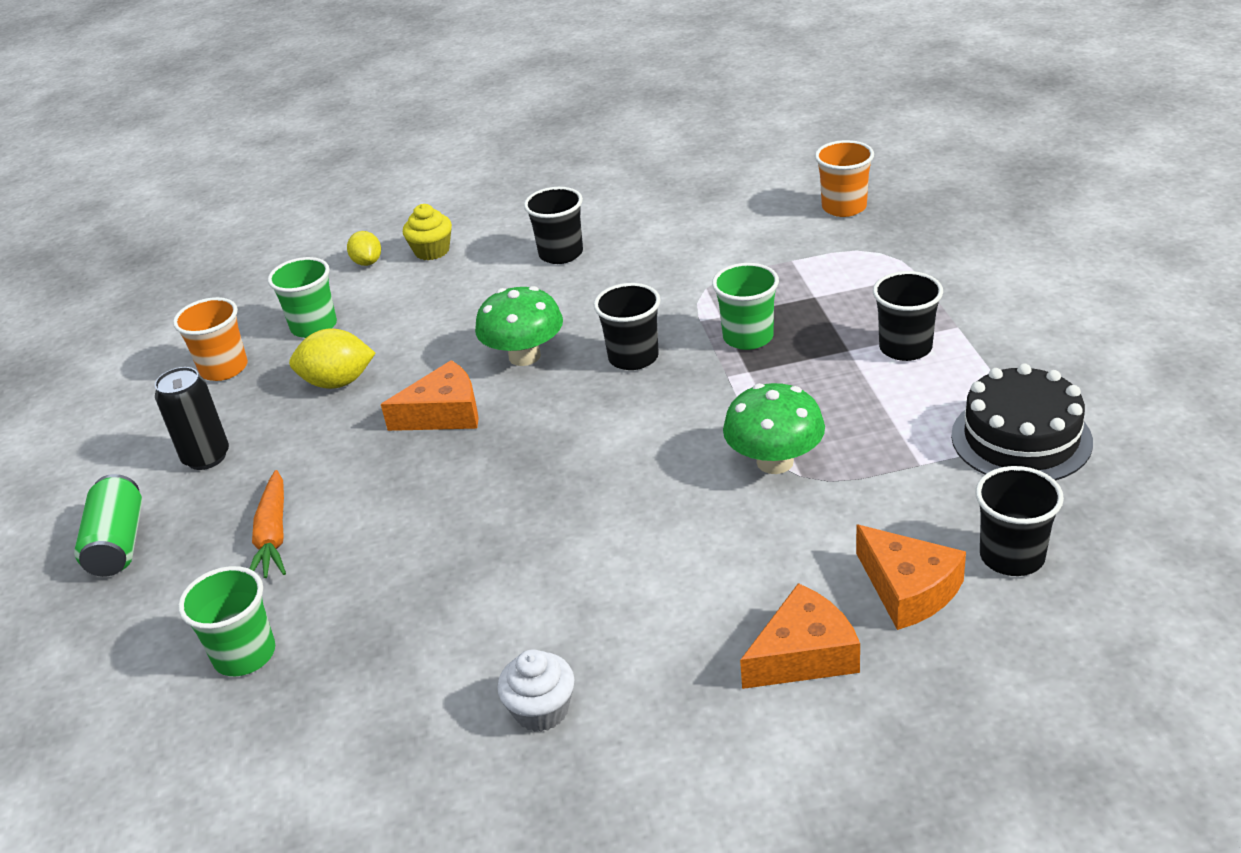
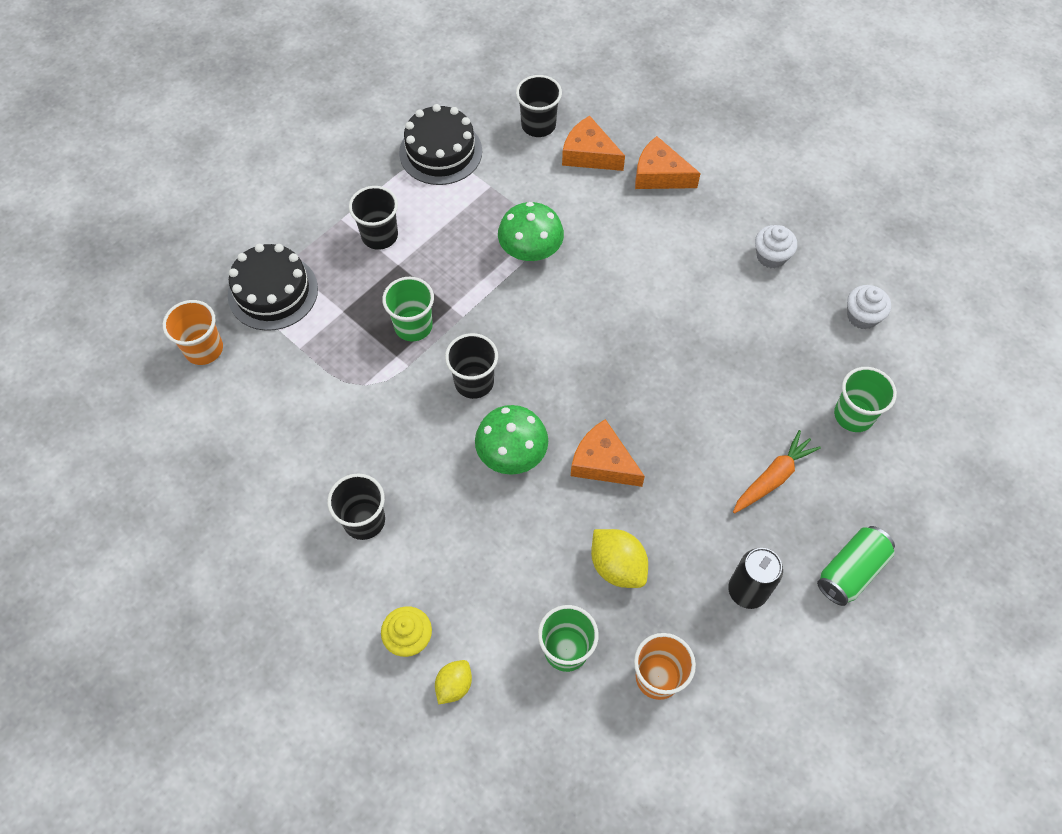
camera: 130 degrees left, 25 degrees up
(346, 760) = (862, 316): none -> white cupcake
(883, 259) = (273, 292): none -> black cake
(908, 589) = (589, 154): orange cheese -> orange cheese turned 75 degrees counterclockwise

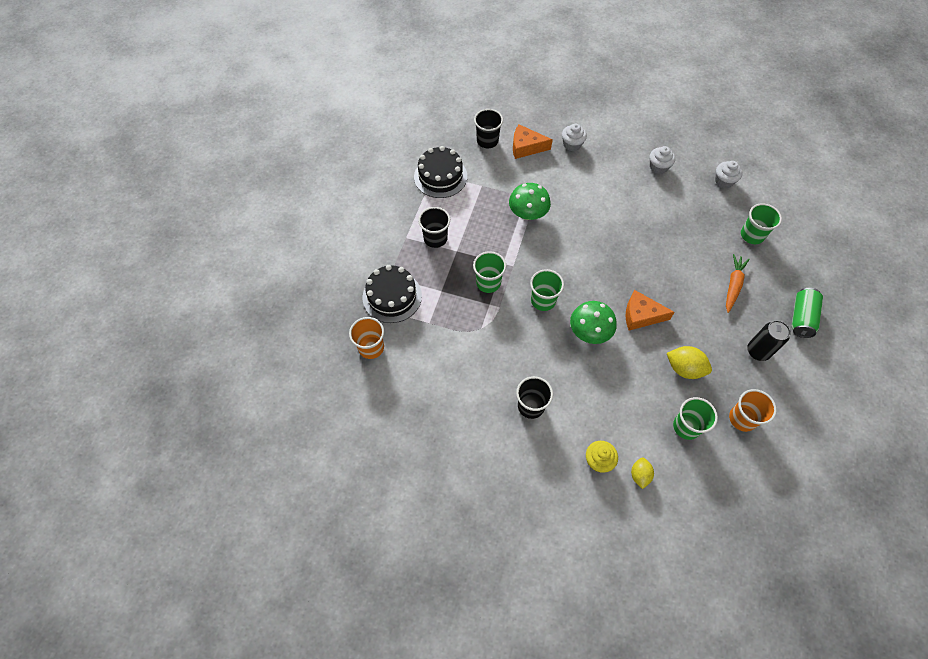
camera: 25 degrees left, 0 degrees up
(474, 382) = (543, 300): black cup -> green cup
(659, 175) = (572, 144): orange cheese -> white cupcake

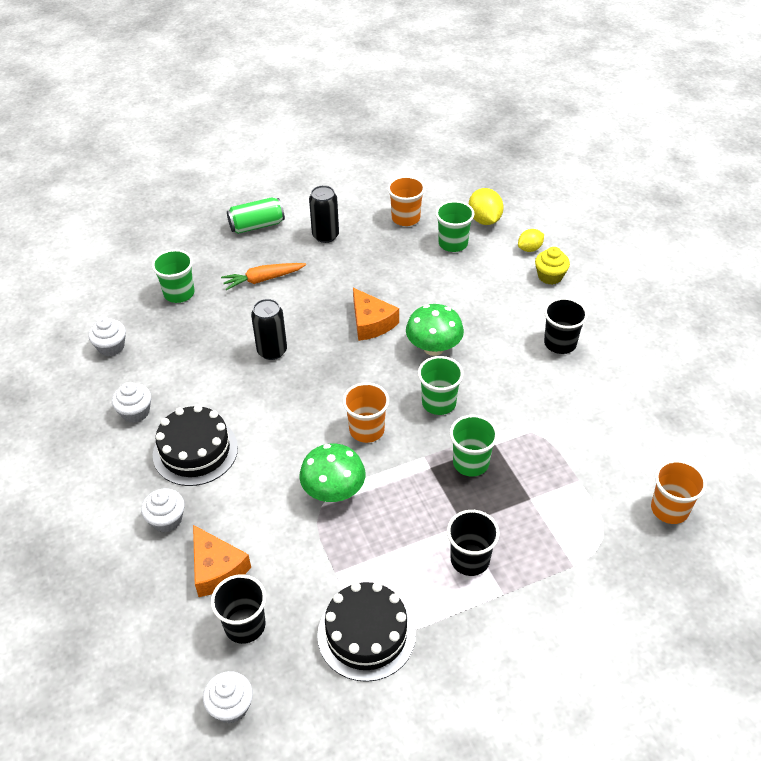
camera: 130 degrees left, 15 degrees down
(392, 296) = (593, 540): black cake -> black cake (195, 451)
(456, 118) = (231, 706): none -> white cupcake
(555, 253) = (366, 430): none -> orange cup
(657, 250) = (272, 351): none -> black can
(684, 368) = (397, 269): yellow lemon -> yellow lemon (484, 220)

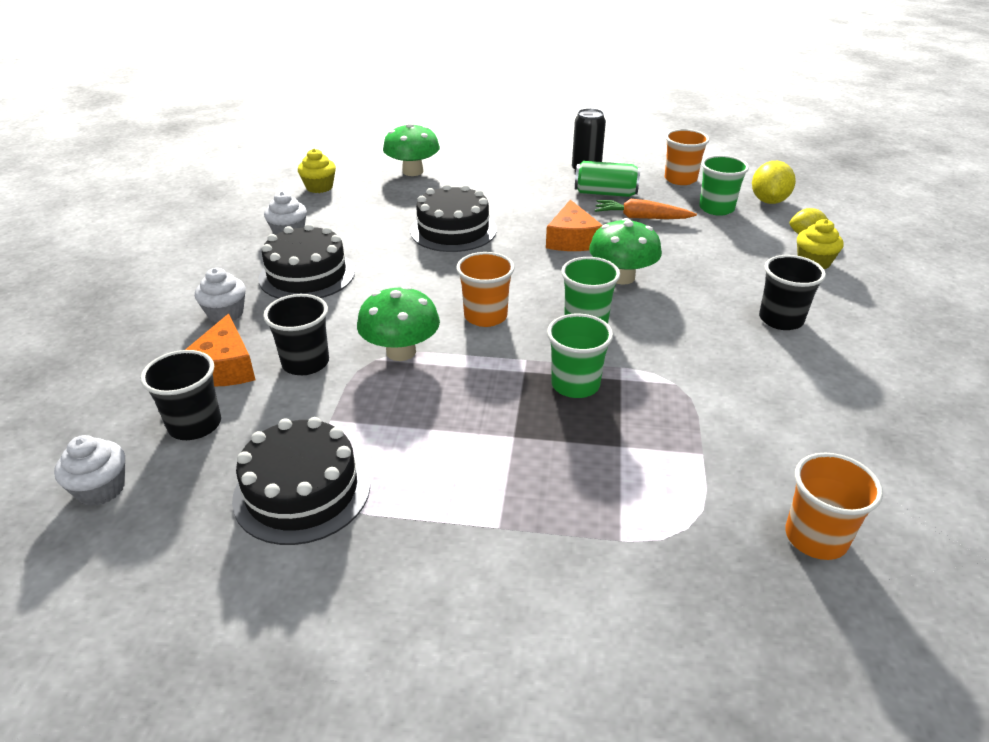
camera: 30 degrees right, 10 degrees down
(111, 347) = (319, 187): white cupcake -> yellow cupcake
(179, 293) = (413, 171): green cup -> green mushroom
(257, 225) = (527, 149): green can -> green can (605, 193)
(263, 279) = (496, 183): orange carrot -> orange carrot (641, 218)
(272, 351) = (453, 230): black can -> black cake
(470, 560) = (490, 474): black cup -> black cup (305, 363)

